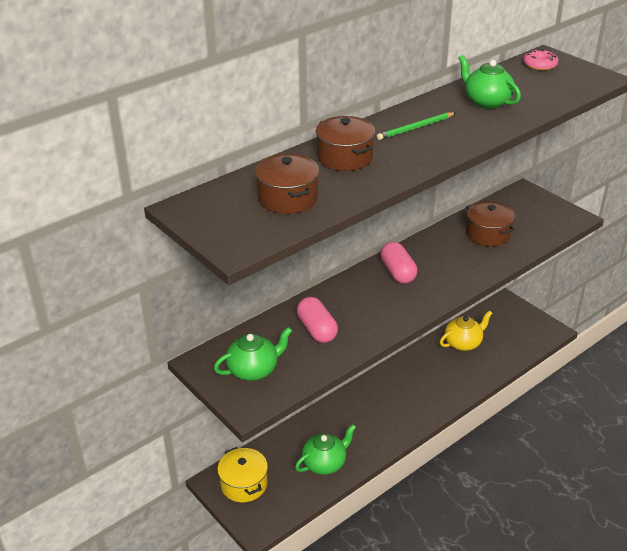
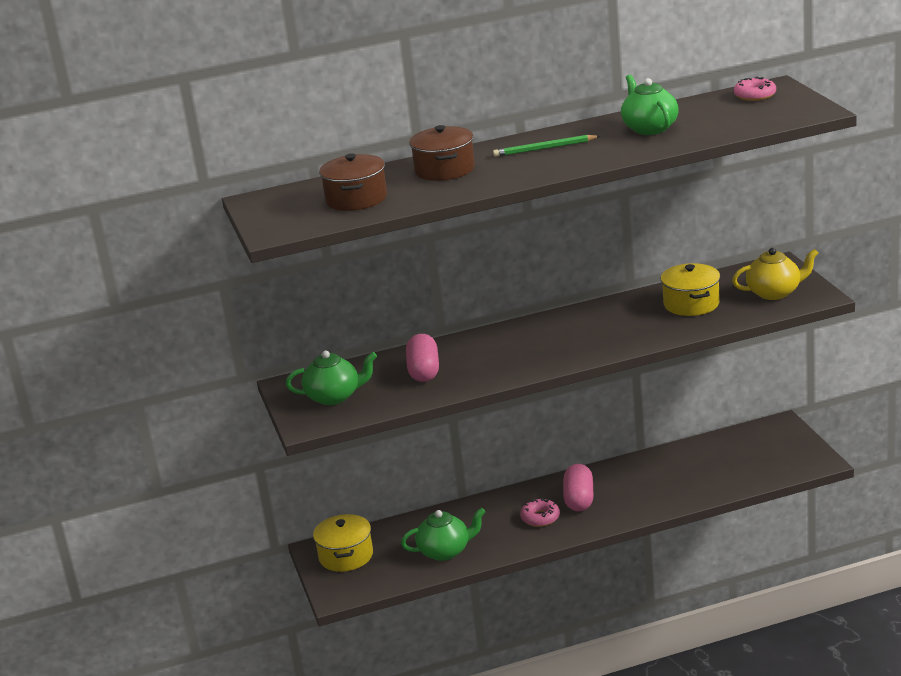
camera: 25 degrees right, 10 degrees down
(382, 416) = (540, 518): none -> pink donut
(397, 272) = (553, 330): pink capsule -> pink capsule (579, 499)
(463, 343) = (691, 460): yellow teapot -> yellow teapot (774, 293)
(488, 234) = (691, 304): brown pot -> yellow pot

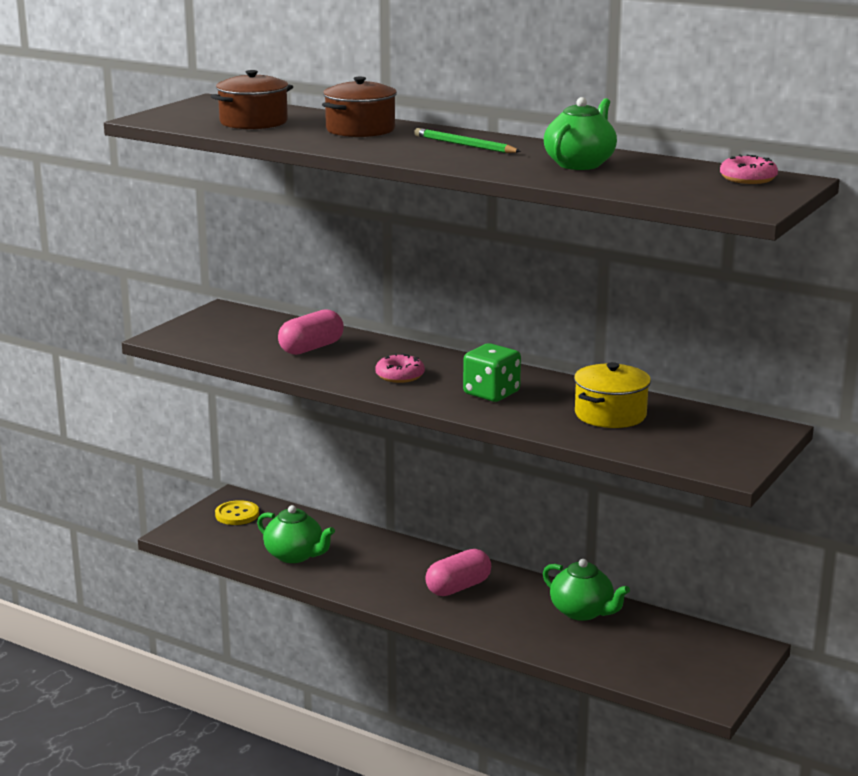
camera: 45 degrees right, 5 degrees down
(334, 397) = (223, 331): green teapot -> green teapot (582, 612)
(346, 556) = (237, 514): yellow pot -> yellow button
(540, 518) = (403, 580): pink donut -> pink donut (400, 376)
(603, 331) = (491, 393): none -> green dice
(774, 293) = (701, 446): yellow teapot -> none

